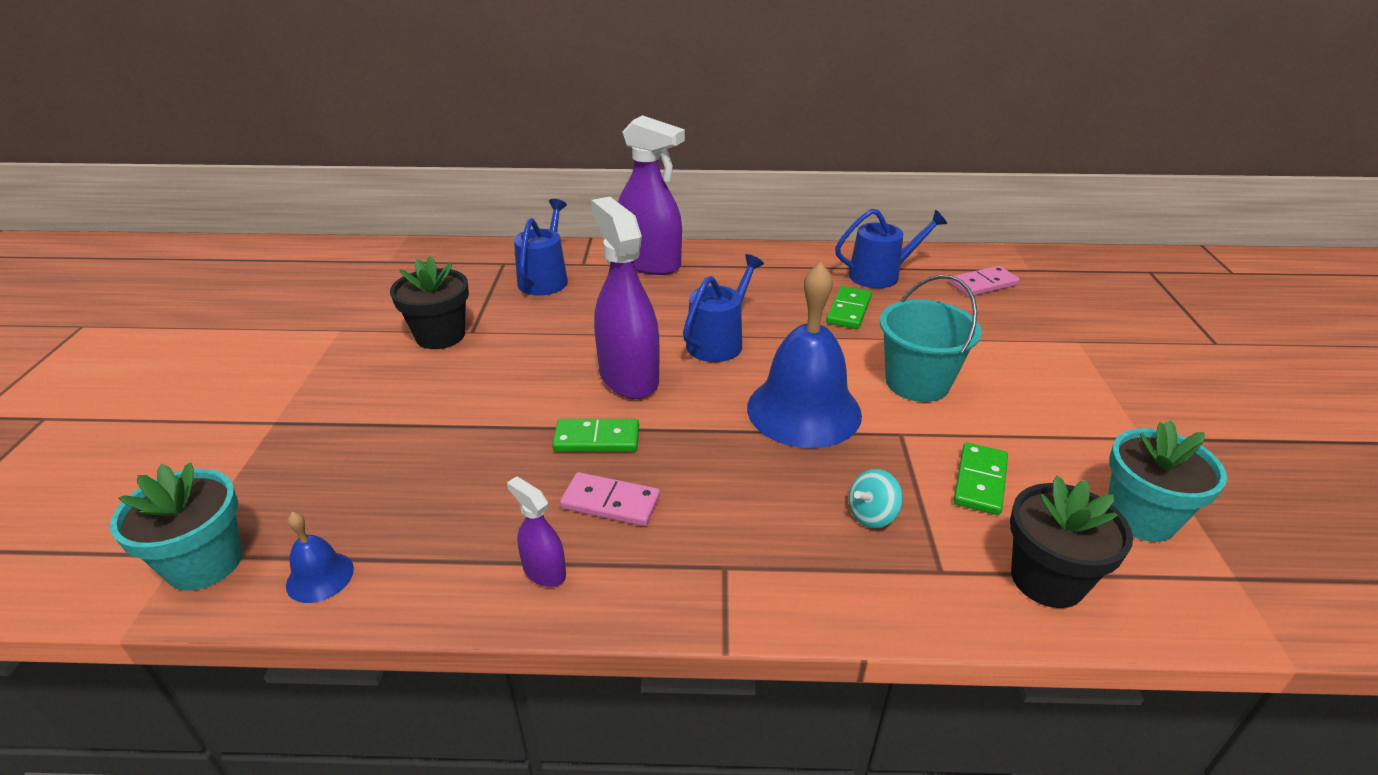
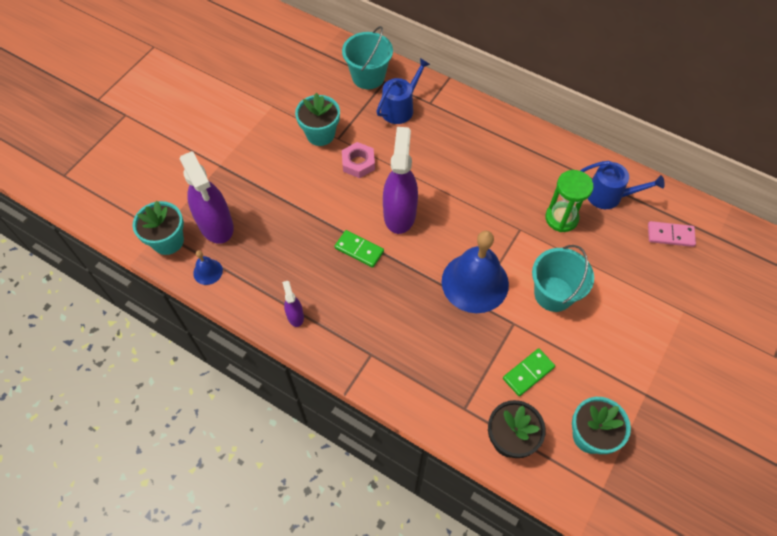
camera: 30 degrees right, 25 degrees up
(440, 335) = (320, 134): black flower pot -> turquoise flower pot
(476, 264) = (368, 77): none -> turquoise bucket
(523, 346) = (358, 163): none -> pink nut
(610, 502) = (343, 293): pink domino -> none
(650, 264) = (470, 120): purple spray bottle -> purple spray bottle (216, 225)
(718, 342) = (465, 209): blue watering can -> none
(848, 310) = (561, 218): green domino -> green hourglass
(872, 515) = (457, 363): turquoise spinning top -> none

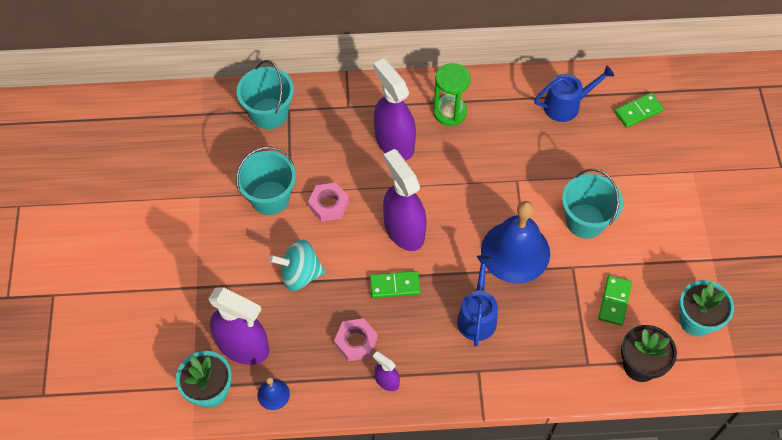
camera: 35 degrees left, 0 degrees up
(296, 272) = (356, 342): none -> pink nut
(297, 199) = (300, 274): none -> turquoise spinning top
(320, 134) = (270, 198): turquoise flower pot -> turquoise bucket
(400, 108) = (324, 128): blue watering can -> blue watering can (477, 316)
(444, 146) = (394, 142): none -> purple spray bottle
(561, 218) = (543, 149): green hourglass -> green hourglass (449, 112)
(670, 235) = (638, 111): pink domino -> green domino

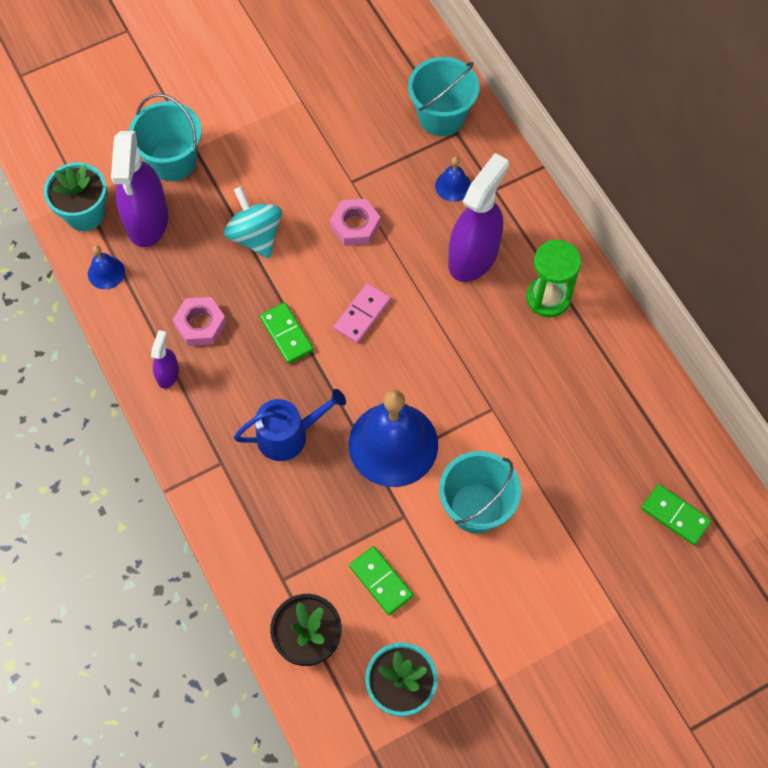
camera: 65 degrees right, 5 degrees up
(270, 198) = (334, 166): turquoise bucket -> turquoise bucket (173, 161)
(330, 130) = (453, 186): none -> blue bell
(404, 230) = (362, 314): purple spray bottle -> pink domino
(566, 105) = (634, 425): blue watering can -> none
(614, 301) = (381, 581): green domino -> green domino turned 60 degrees clockwise

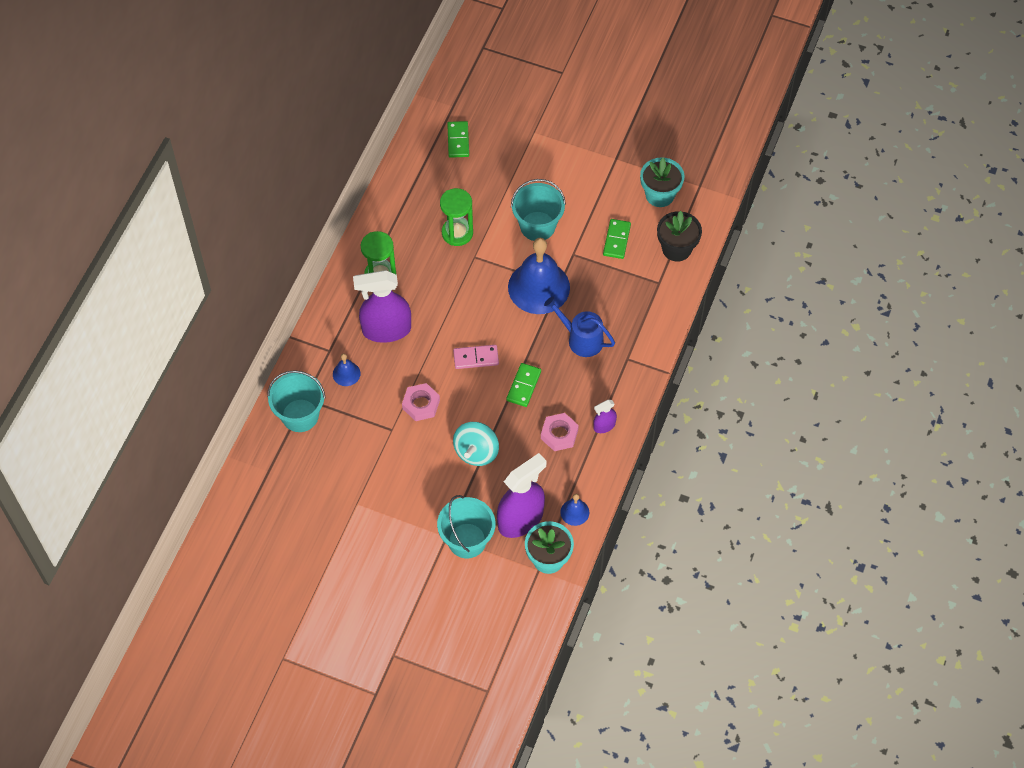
camera: 130 degrees left, 5 degrees down
(539, 415) = (457, 233): none -> green hourglass

